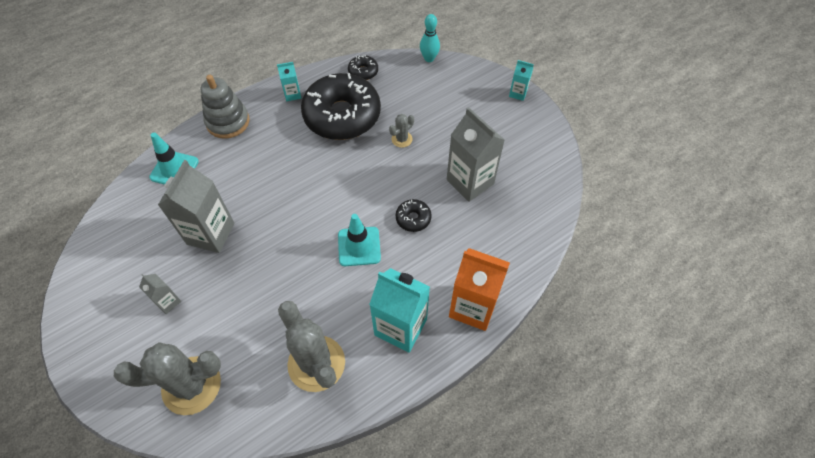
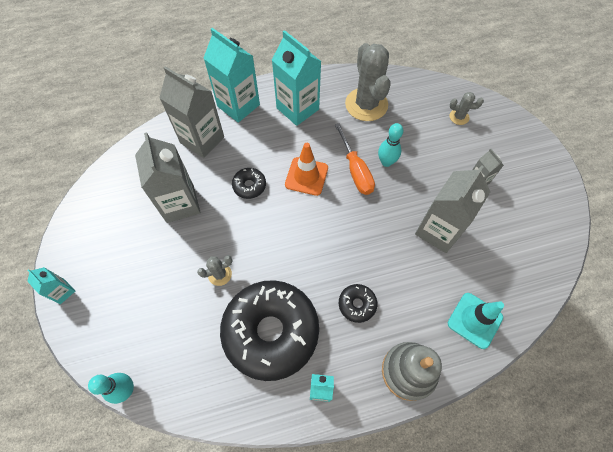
camera: 160 degrees left, 5 degrees up
(191, 385) = (459, 117): grey cactus -> grey cactus, size x0.46
(276, 291) = (386, 162): none -> turquoise bowling pin
(308, 270) = (355, 170): none -> orange screwdriver
(359, 246) = (306, 176): turquoise traffic cone -> orange traffic cone
(363, 72) = (219, 397): black donut -> black donut (357, 304)
(473, 307) = (238, 105): orange carton -> turquoise carton
(489, 251) = (202, 140): none -> grey carton

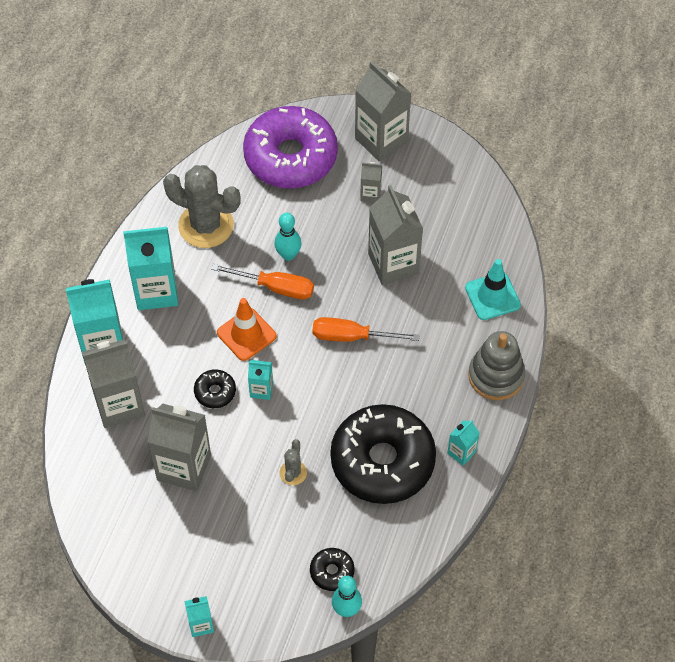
camera: 55 degrees left, 5 degrees down
(271, 212) = (261, 389): none -> turquoise carton
(357, 242) = (351, 337): none -> orange screwdriver
(357, 304) = (410, 376): black donut -> black donut (332, 572)
(459, 117) = (290, 157): grey cactus -> purple donut
(525, 159) = (381, 140): none -> grey carton

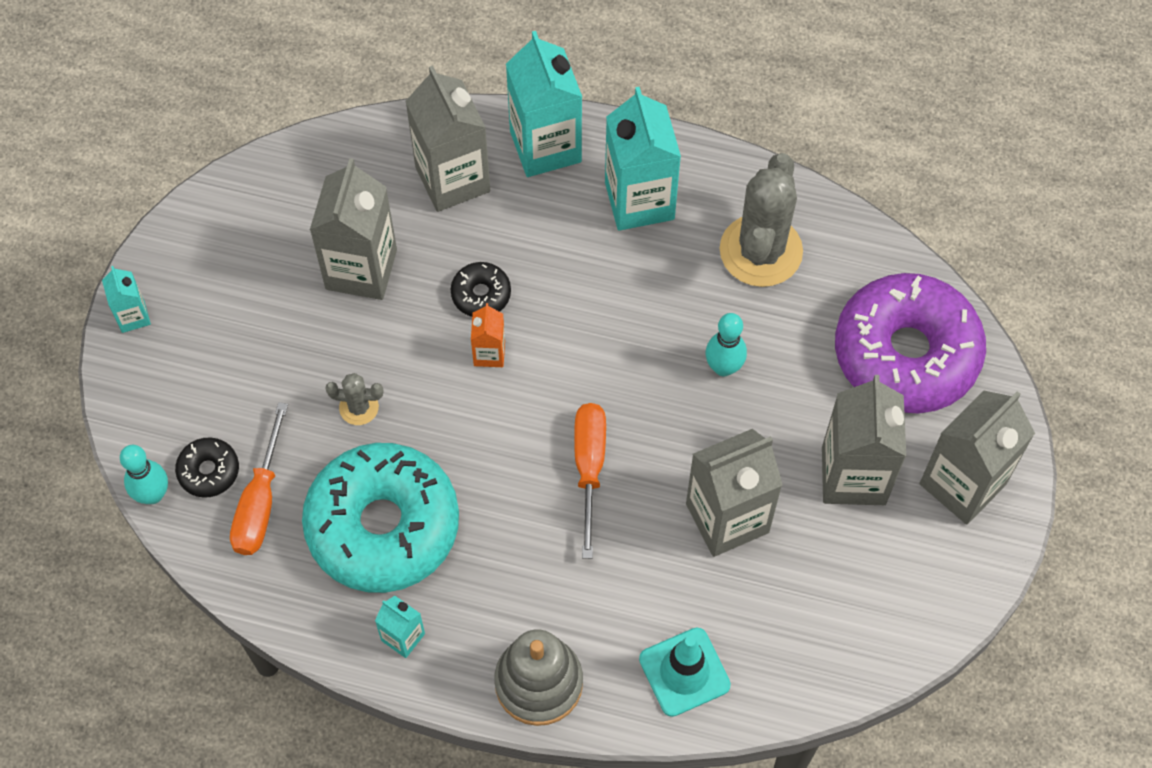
camera: 85 degrees right, 5 degrees up
(246, 334) = (579, 324): orange traffic cone -> none
(261, 389) = (489, 353): turquoise carton -> orange carton
(275, 287) = (664, 355): orange screwdriver -> orange screwdriver (260, 502)
(370, 194) = (853, 475): grey carton -> grey carton, size x2.05
(382, 461) = (383, 526): black donut -> turquoise donut

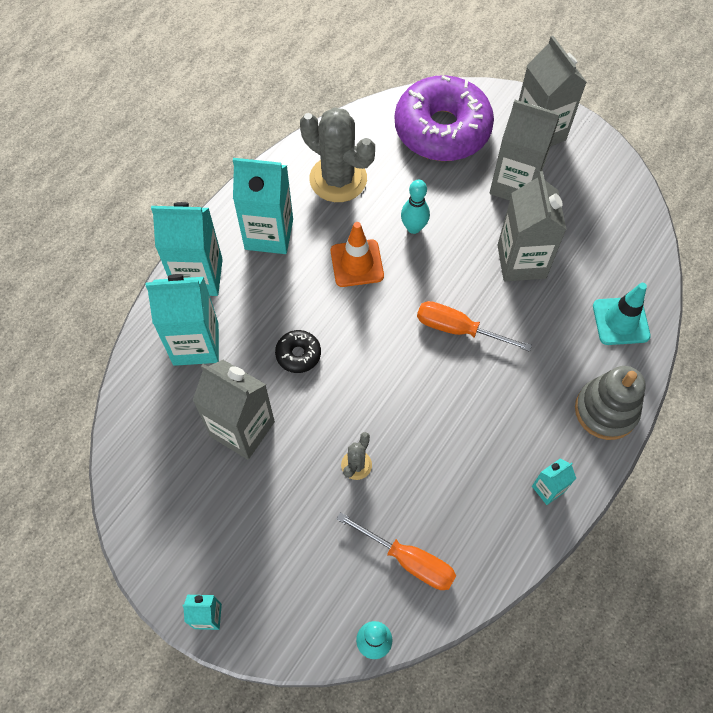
camera: 70 degrees left, 0 degrees up
(209, 471) = (369, 592): black donut -> none
(383, 526) = (457, 476): turquoise donut -> none
(452, 179) = (196, 344): grey carton -> turquoise carton
(489, 353) = (347, 364): orange carton -> none
(638, 317) = (357, 263): none -> orange traffic cone

